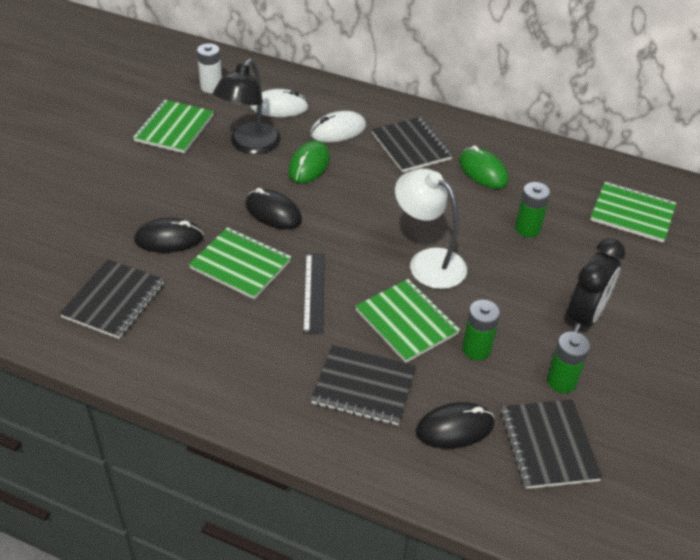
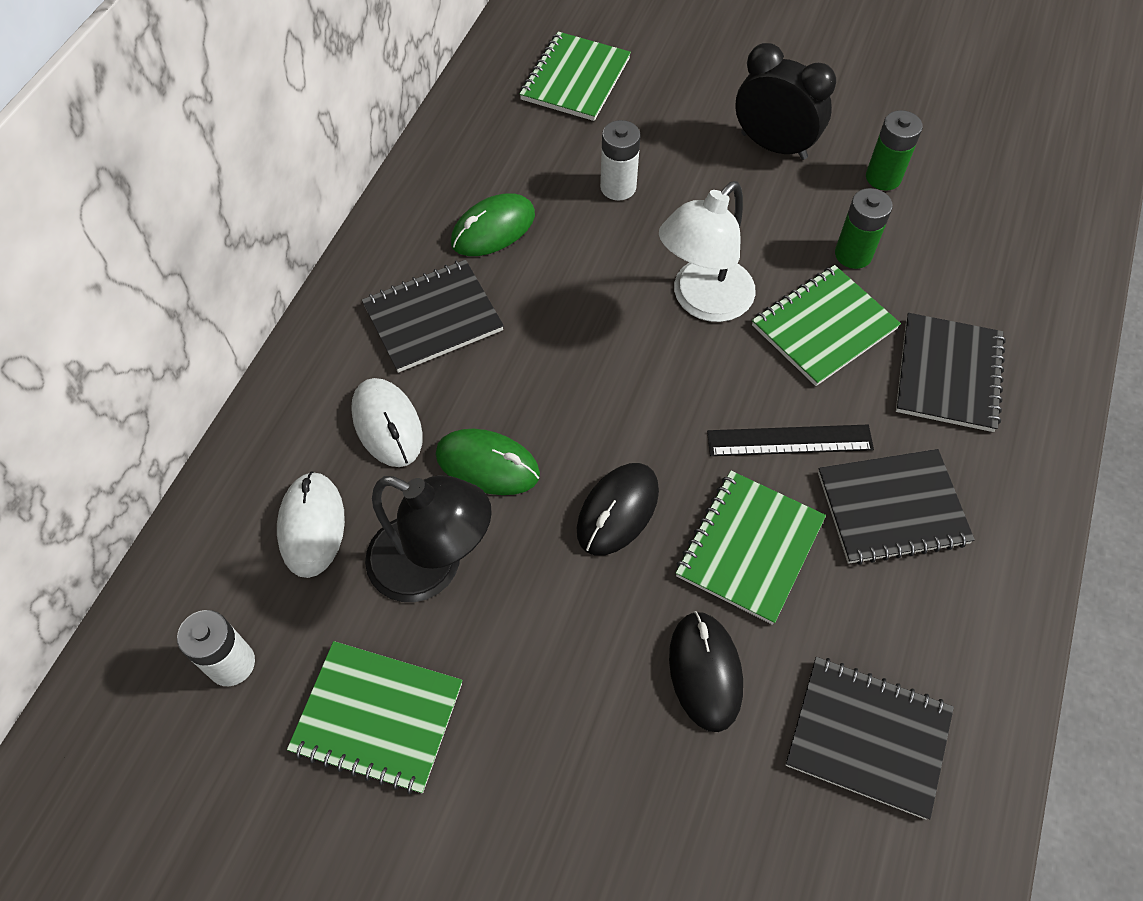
camera: 90 degrees left, 15 degrees up
(455, 428) = (983, 281): black mouse -> none
(527, 229) = (618, 187): green battery -> white battery
(548, 445) = (980, 197): black notebook -> black notebook (892, 508)

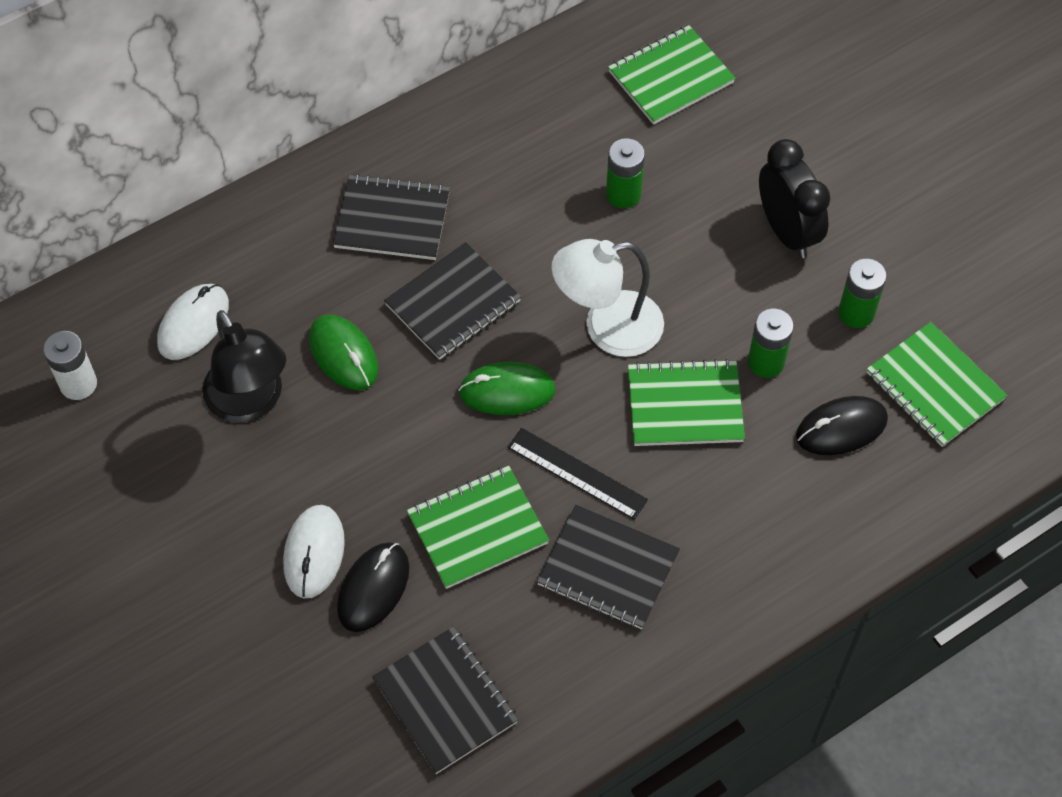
camera: 35 degrees right, 0 degrees up
(377, 718) = (141, 477): green notebook -> green notebook (934, 386)
(387, 424) = (297, 282): white mouse -> white mouse (314, 553)
(493, 229) = (495, 173): green mouse -> green mouse (507, 391)
(617, 511) = (407, 444): black mouse -> black mouse (841, 428)
(618, 187) = (623, 194): white battery -> green battery
(948, 374) = (750, 502): black notebook -> black notebook (453, 303)

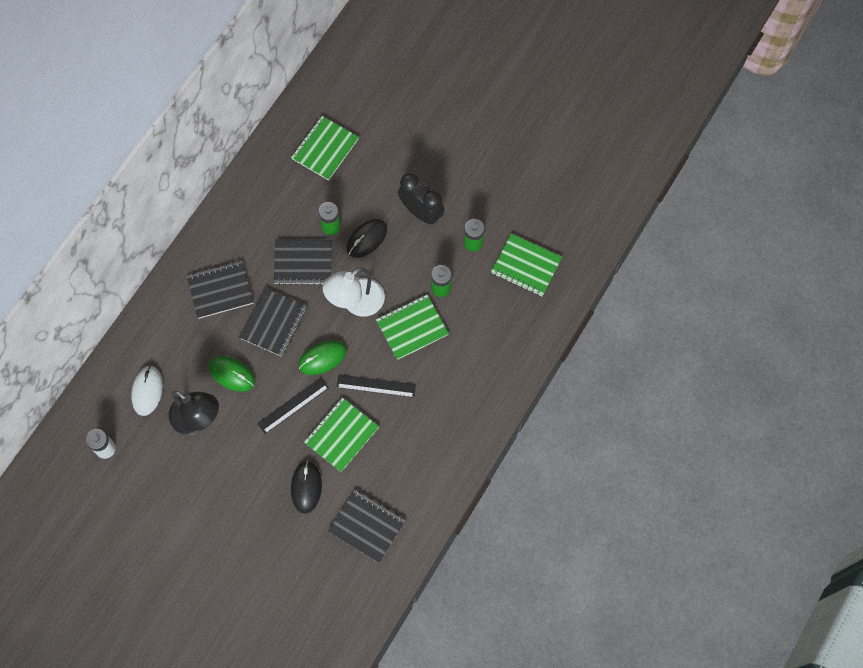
camera: 25 degrees left, 10 degrees up
(314, 553) = (269, 482): white mouse -> none
(419, 445) = (293, 405): none -> black ruler
(608, 569) = (412, 427): black notebook -> black notebook (303, 263)
(841, 428) = (491, 307): black mouse -> black mouse (366, 239)

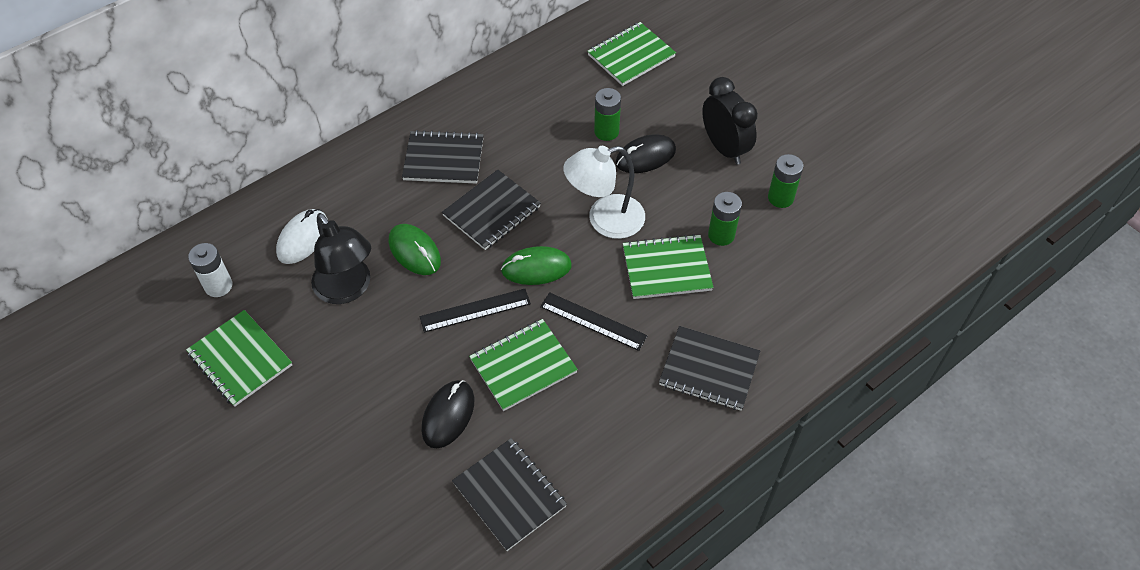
camera: 20 degrees right, 15 degrees down
(303, 263) = (556, 160): black notebook -> black notebook (709, 370)
(526, 266) = (843, 243): green notebook -> green notebook (240, 359)

